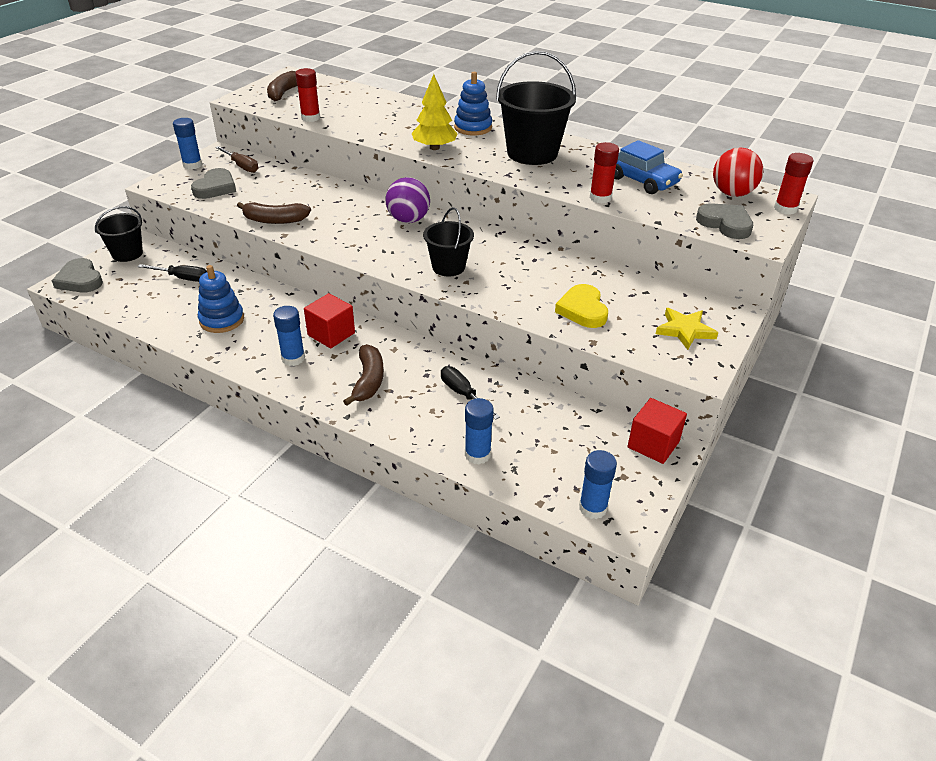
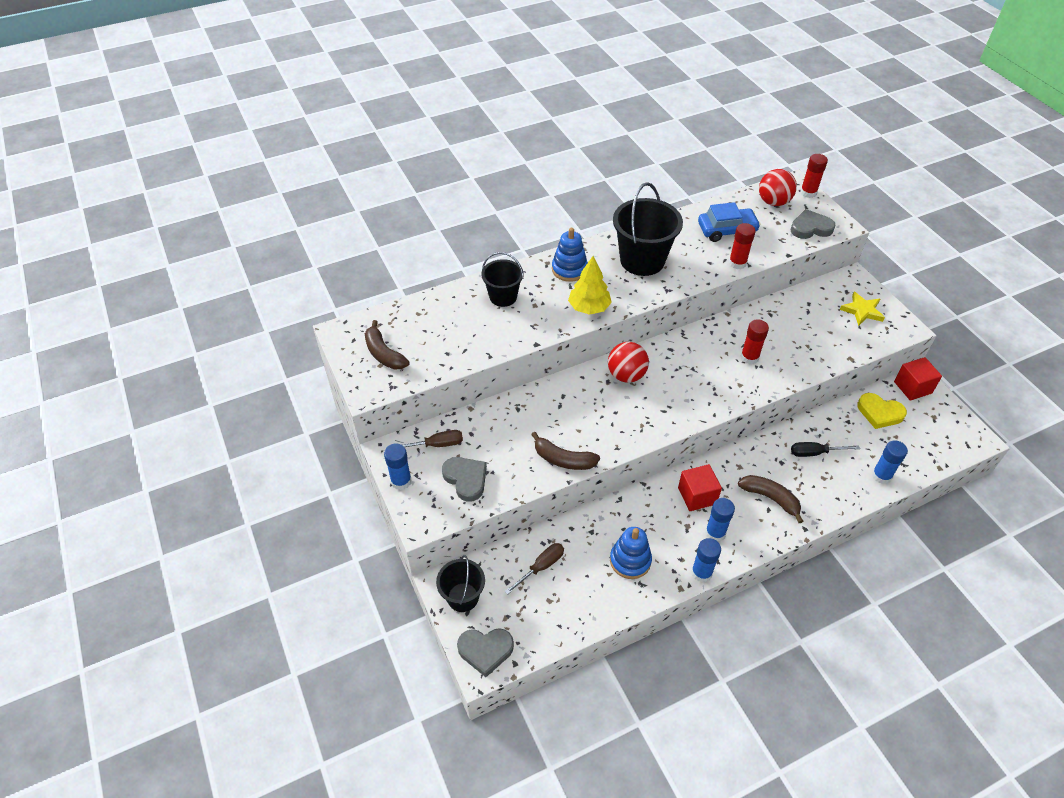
camera: 55 degrees left, 10 degrees up
(182, 278) = (541, 567): black screwdriver -> brown screwdriver
(274, 220) = (563, 459): brown banana -> brown banana turned 75 degrees clockwise
(310, 118) = (461, 358): red glue stick -> red glue stick (749, 357)
(408, 220) = (626, 375): purple ball -> red ball
(448, 267) = (713, 385): black bucket -> black bucket (503, 297)
(582, 310) = (812, 344): yellow heart -> yellow heart (879, 413)
(593, 508) = (954, 445): blue glue stick -> blue glue stick (701, 572)

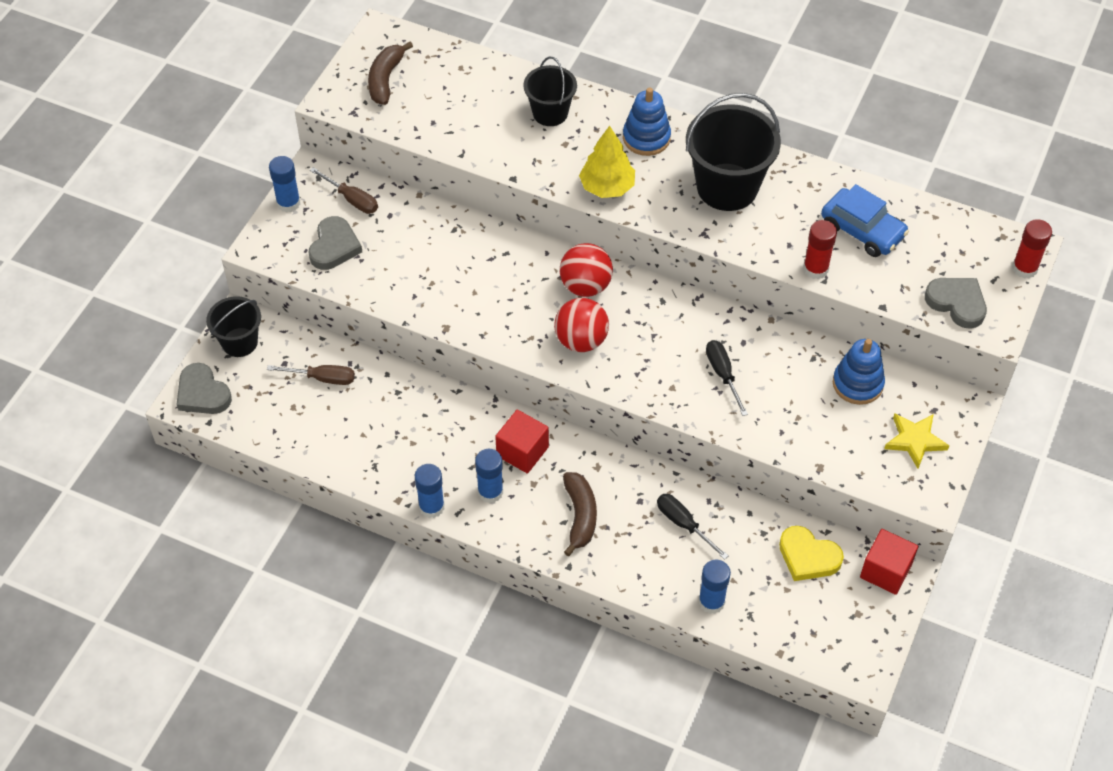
camera: 50 degrees right, 5 degrees up
(563, 459) = (426, 302): brown banana -> none
(630, 560) = (392, 442): blue stacking toy -> blue stacking toy (857, 384)
(749, 357) = (723, 374): red glue stick -> black screwdriver
(773, 202) = (966, 245): red ball -> red ball (581, 340)
(879, 413) = (808, 557): yellow heart -> yellow heart turned 45 degrees counterclockwise

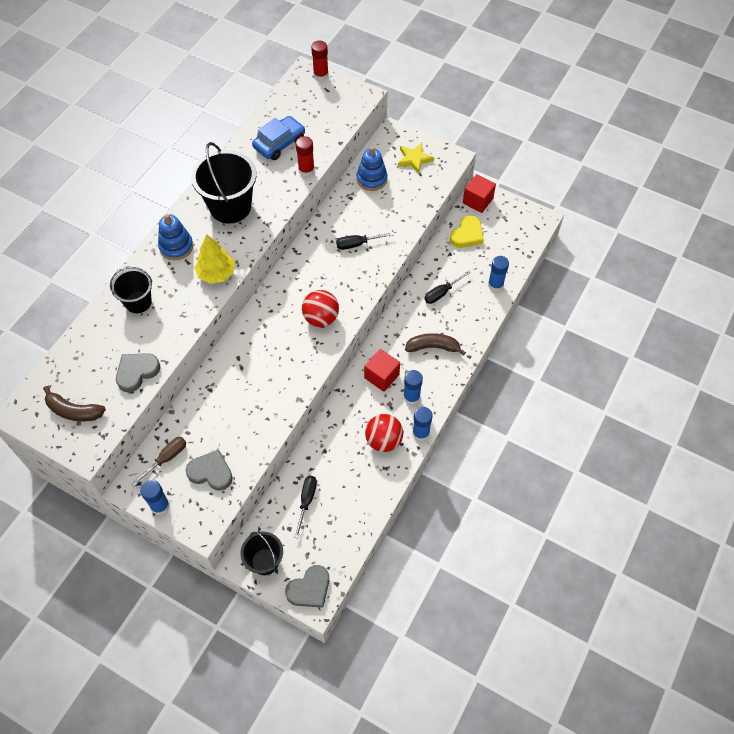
camera: 85 degrees left, 5 degrees up
(322, 378) = (306, 501): brown screwdriver -> black screwdriver
(585, 286) = (275, 312): red ball -> red ball (383, 440)
(957, 303) = (342, 108): grey heart -> grey heart (137, 372)

